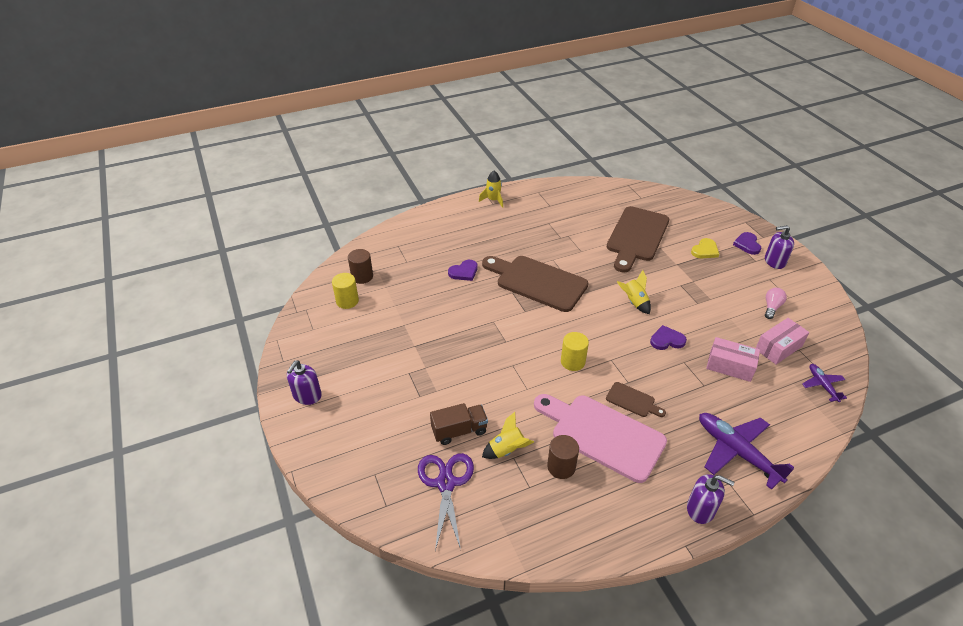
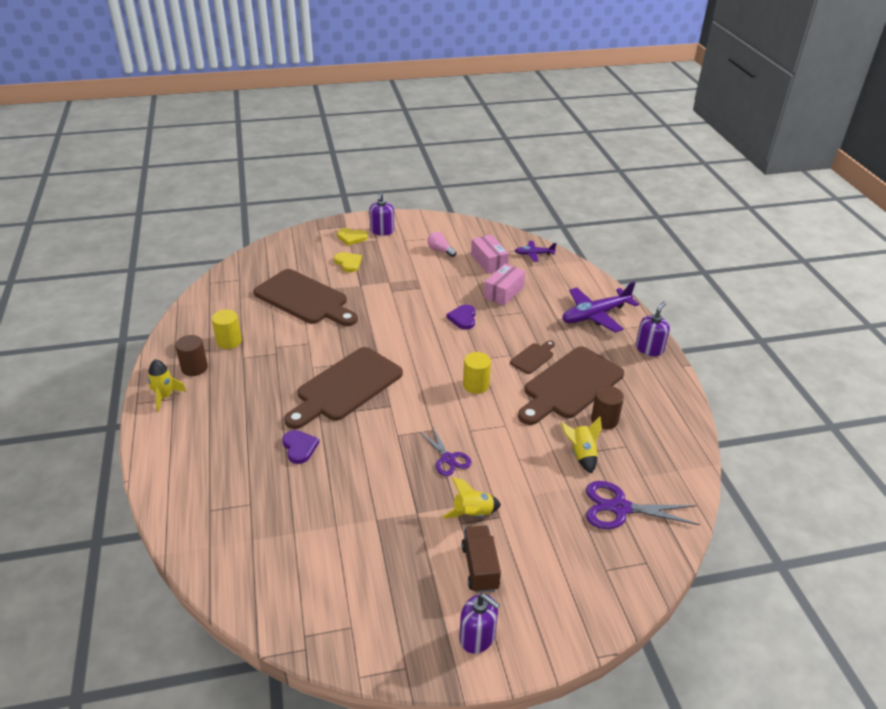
camera: 80 degrees left, 5 degrees down
(347, 301) = (306, 580): yellow cylinder -> yellow cylinder (229, 341)
(362, 276) = (260, 559): brown cylinder -> brown cylinder (194, 368)
(459, 431) = (554, 488): brown truck -> brown truck (480, 567)
(475, 355) = (448, 458): none -> purple scissors
(602, 435) = (570, 385): pink cutting board -> brown cutting board
(634, 302) = (405, 325): yellow rocket -> yellow rocket (473, 514)
(747, 244) = (351, 238): purple heart -> yellow heart

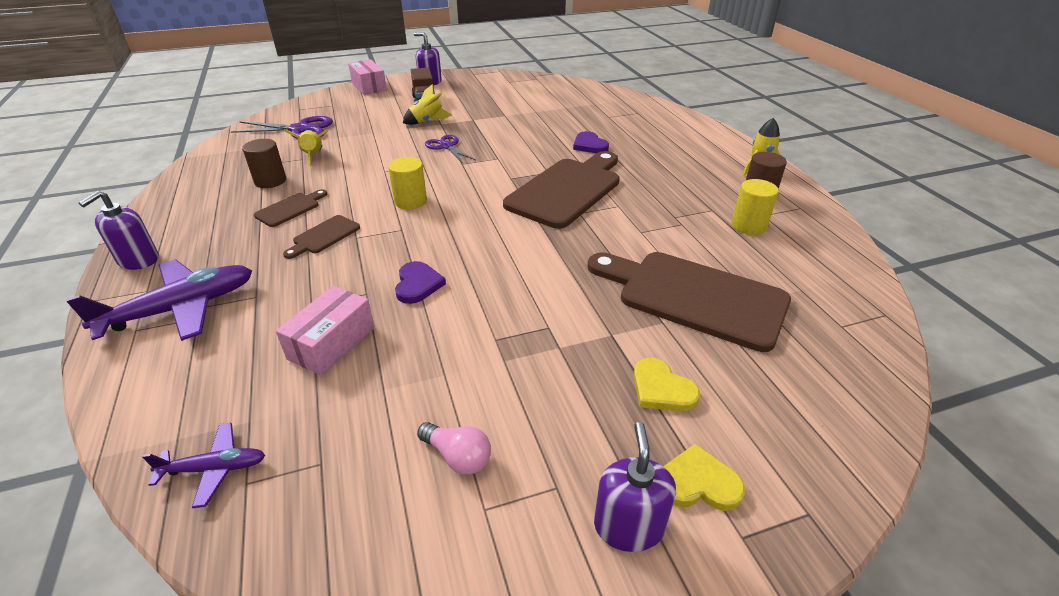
camera: 175 degrees right, 0 degrees up
(489, 261) = (341, 428): pink box -> pink box (369, 86)
(570, 385) = (290, 209): brown cutting board -> brown cutting board, size x0.45

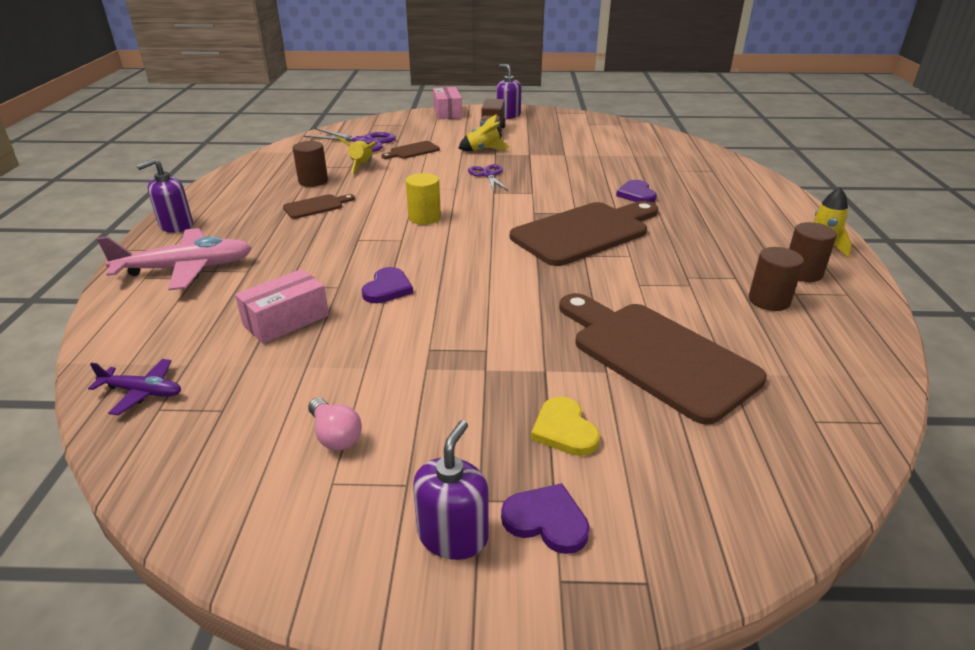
camera: 20 degrees right, 5 degrees down
(181, 309) = (186, 269): purple plane -> pink plane
(324, 236) = (331, 233): brown cutting board -> brown cutting board (412, 151)
(698, 483) = (546, 520): yellow heart -> purple heart
(748, 226) = (769, 300): yellow cylinder -> brown cylinder

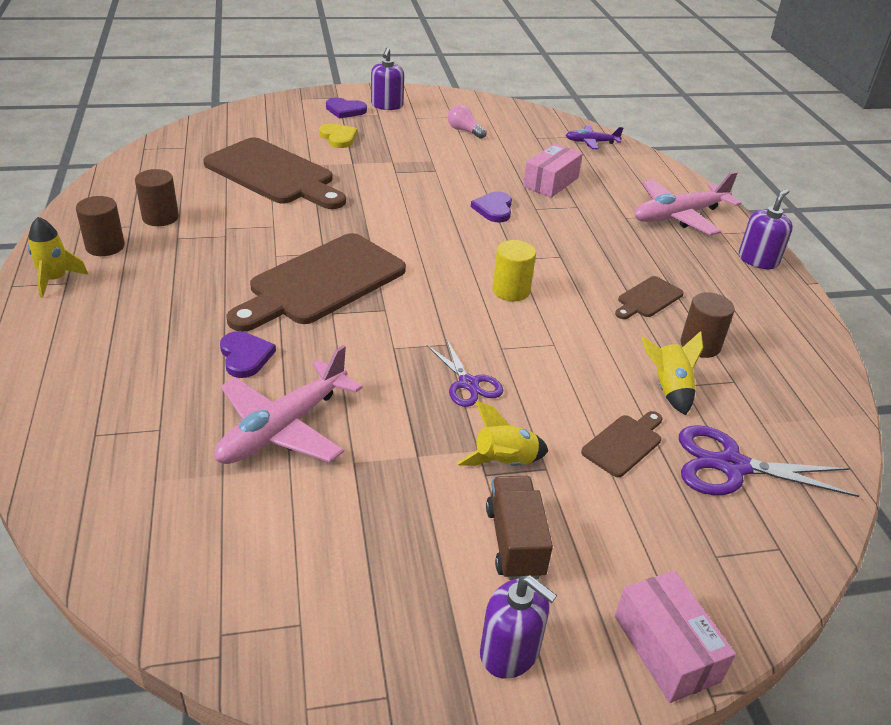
camera: 165 degrees right, 5 degrees up
(604, 166) = (283, 428): none -> pink plane

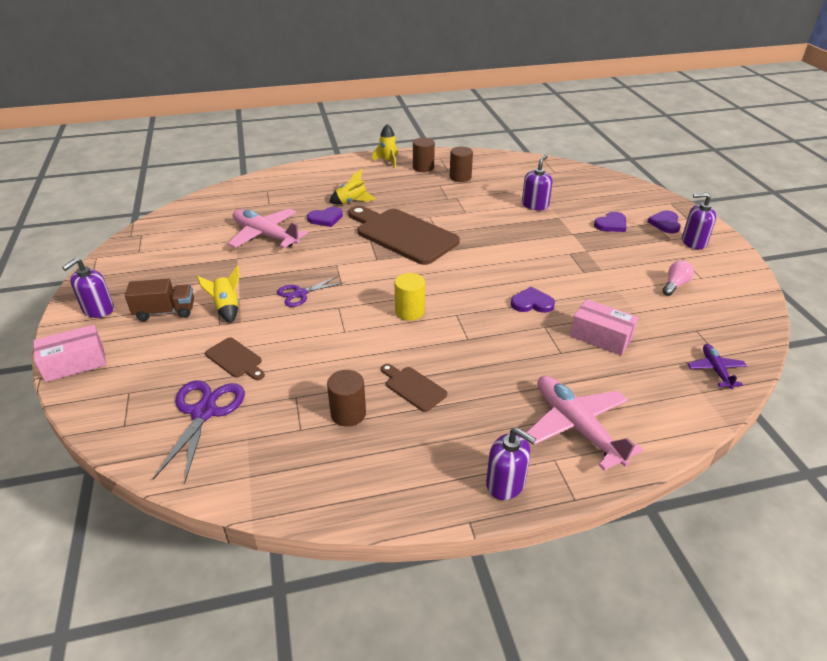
camera: 90 degrees right, 0 degrees up
(274, 174) = (535, 205): brown cutting board -> purple soap dispenser
(338, 137) = (611, 224): yellow heart -> purple heart
(669, 389) = (291, 388): yellow rocket -> yellow rocket (352, 202)

